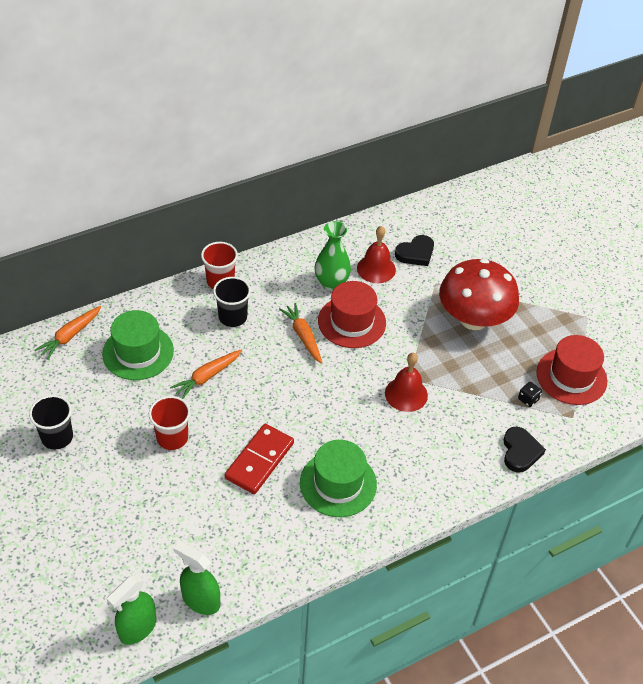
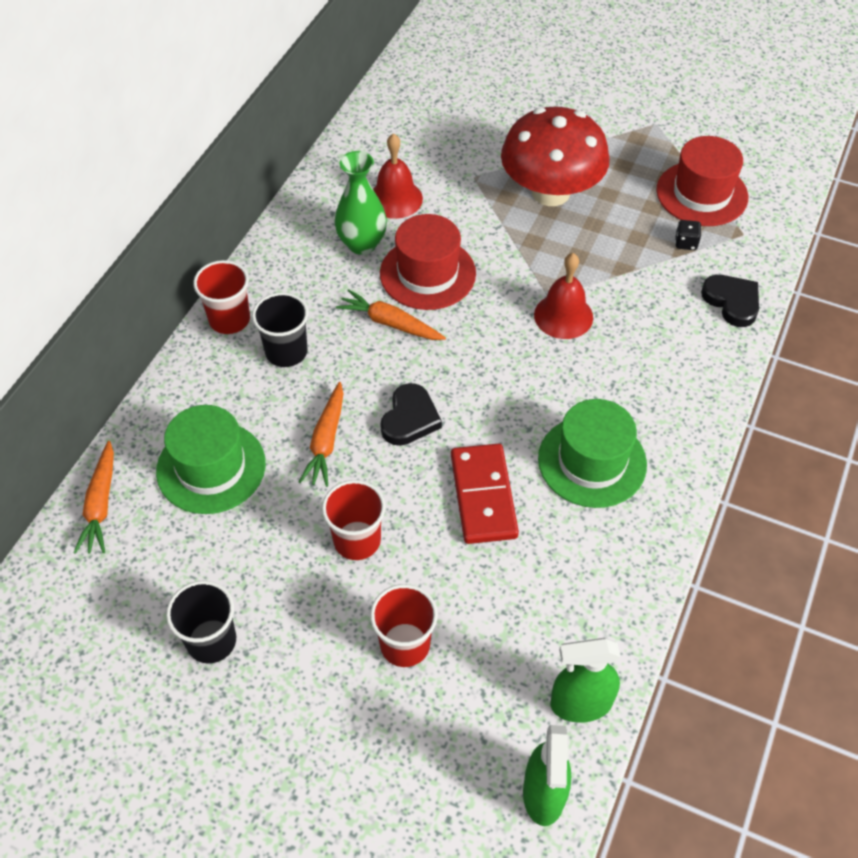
camera: 35 degrees left, 5 degrees up
(144, 506) = (405, 644): none -> red cup
(415, 253) = (421, 157): black heart -> black heart (410, 418)

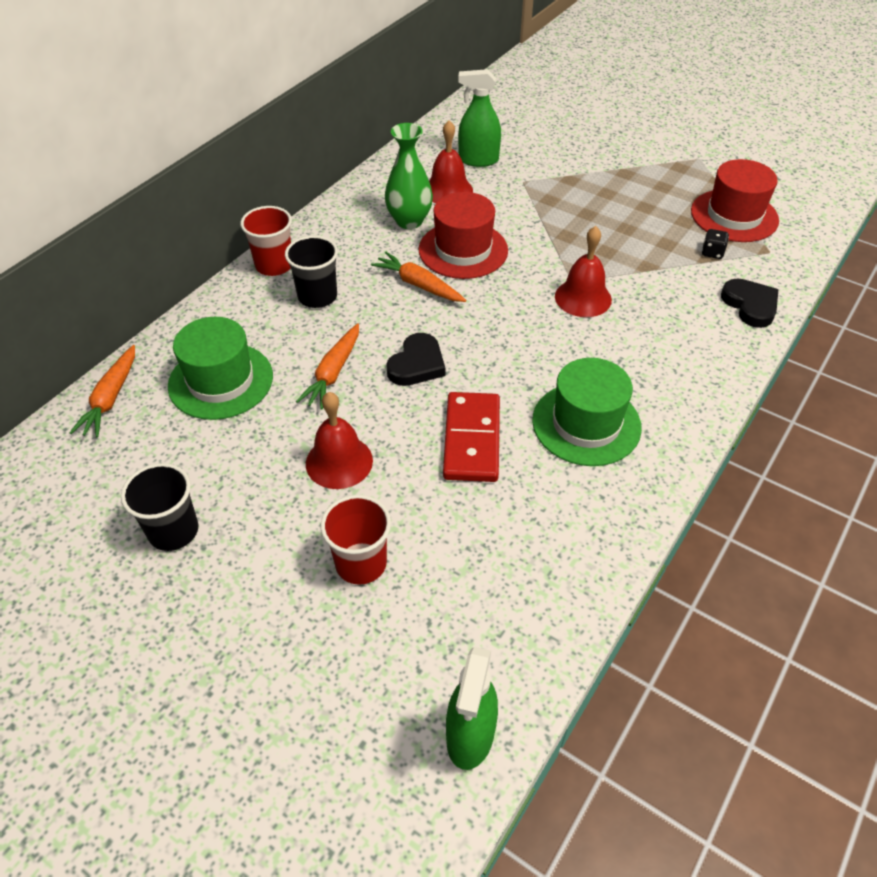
camera: 10 degrees right, 5 degrees down
(357, 540) = (339, 462): red cup -> red bell
(550, 192) = (591, 200): red mushroom -> none
(580, 704) = (529, 650): green spray bottle -> green spray bottle (478, 160)

